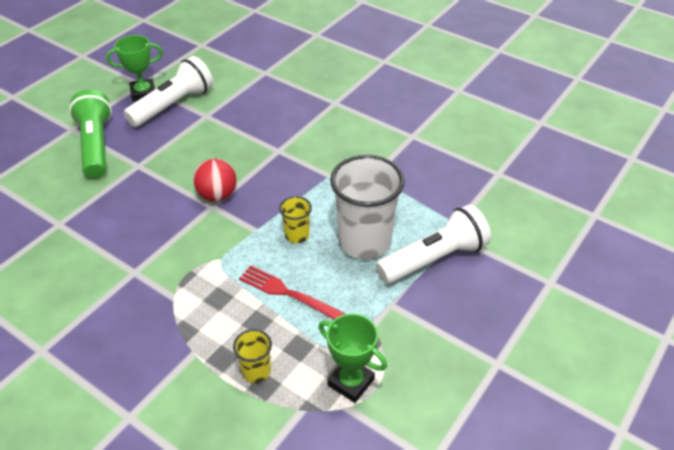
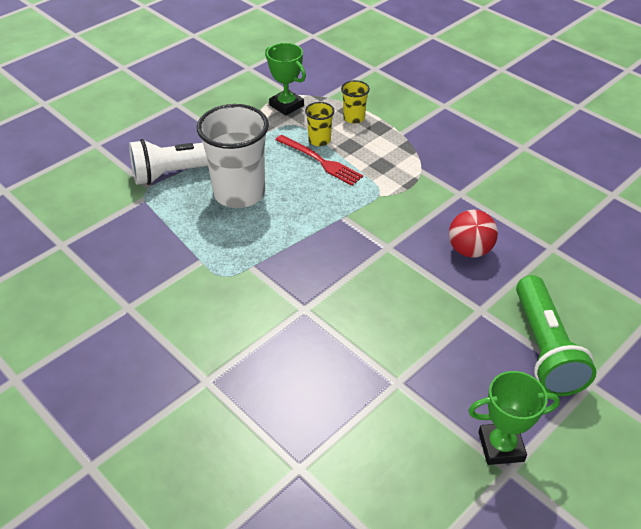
camera: 170 degrees left, 0 degrees up
(173, 105) = (448, 411): white flashlight -> none
(217, 195) = (382, 258): red ball -> red ball (469, 250)
(297, 235) = (303, 207): yellow cup -> yellow cup (319, 140)

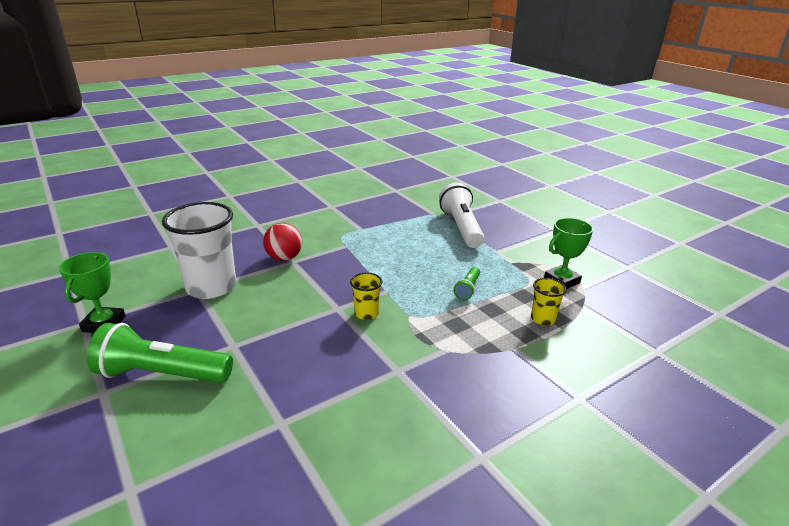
camera: 100 degrees right, 15 degrees down
(239, 193) = (430, 247): white cup -> white cup (211, 287)
(319, 140) = (501, 292): yellow cup -> yellow cup (366, 313)
(320, 161) = (467, 289): red fork -> green flashlight
(469, 250) = (309, 357): red ball -> red ball (284, 258)

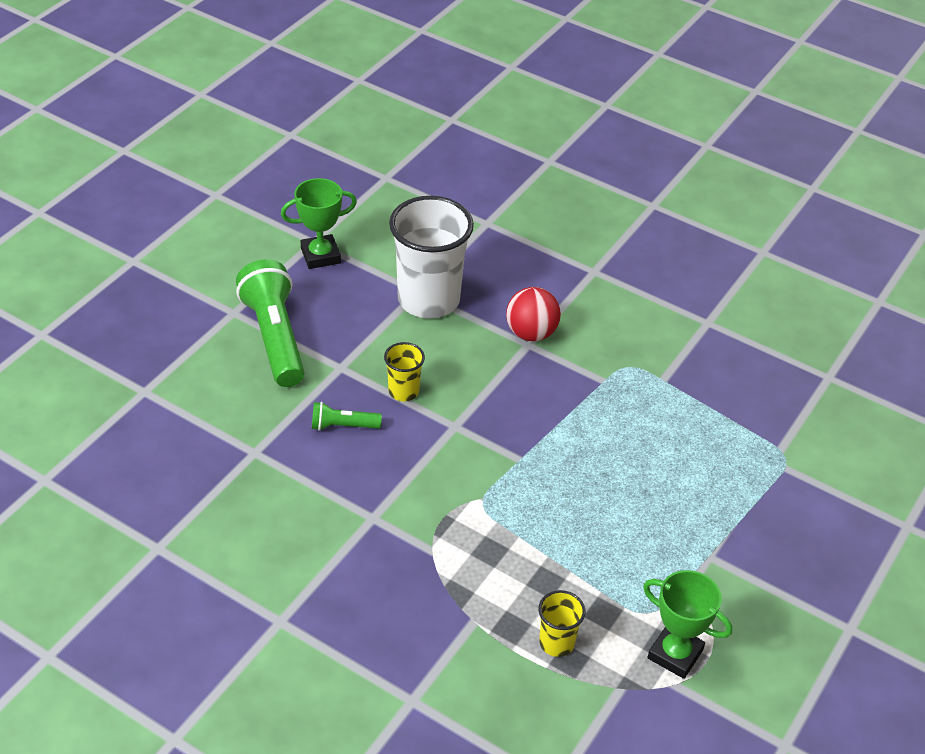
camera: 65 degrees right, 15 degrees up
(366, 313) = (460, 456): yellow cup -> yellow cup (403, 391)
(461, 227) = (758, 496): white flashlight -> none
(467, 289) = (579, 544): green flashlight -> green flashlight (343, 426)

